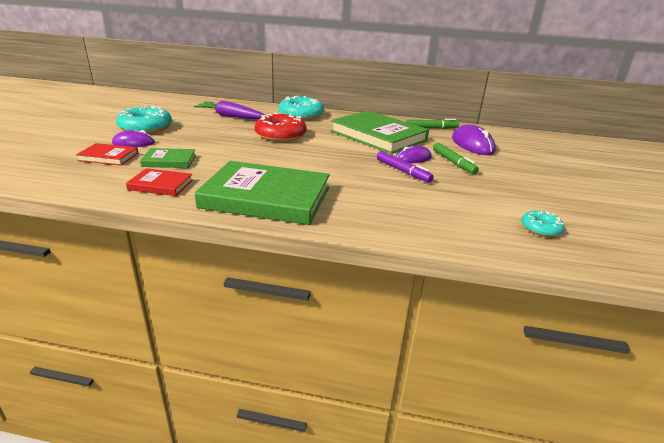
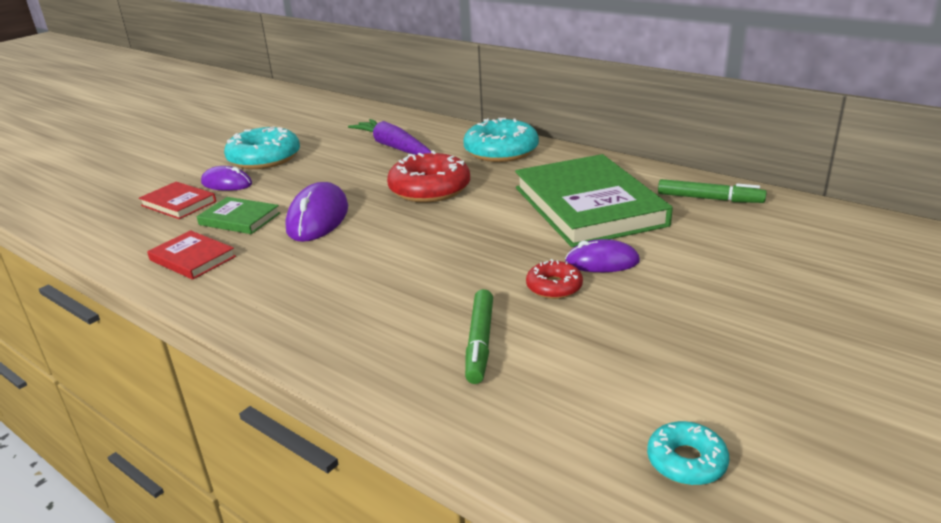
camera: 30 degrees right, 0 degrees up
(266, 197) = (296, 302): green book -> none
(403, 171) = (554, 287): purple marker -> red donut
(453, 162) = (670, 282): green marker -> green marker (480, 342)
(472, 145) = (755, 246): purple mouse -> purple mouse (318, 218)

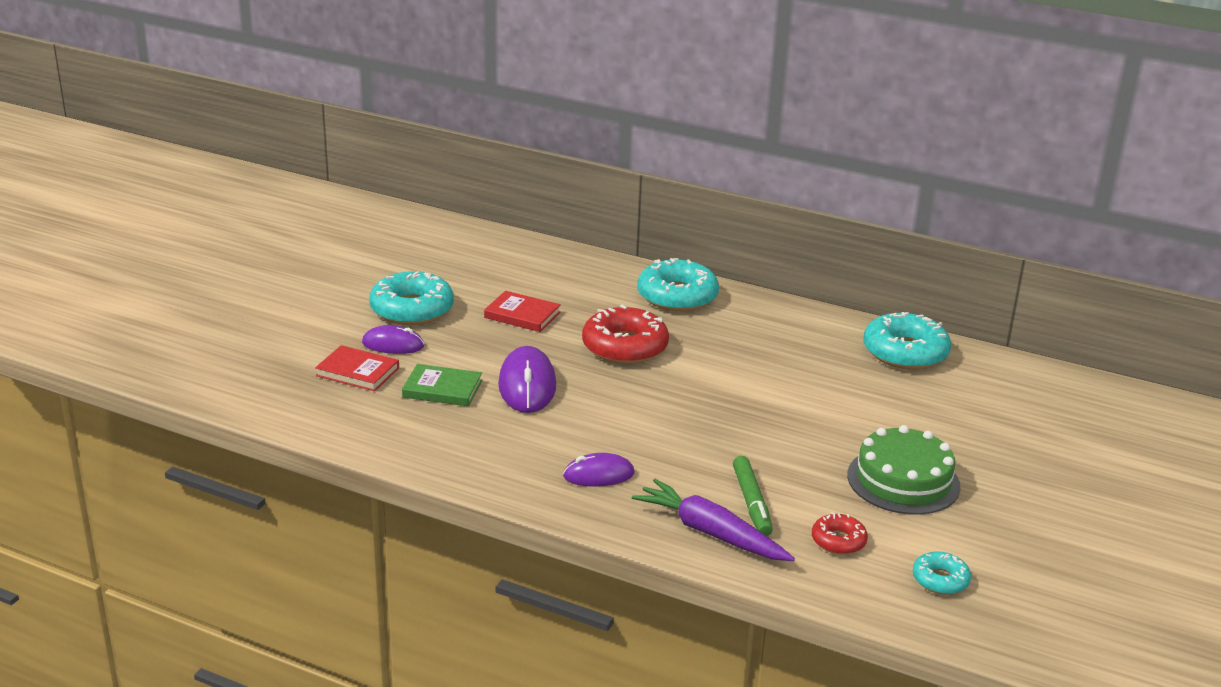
camera: 15 degrees left, 0 degrees up
(192, 258) = (427, 436): red book -> red book (522, 315)
(392, 146) = (552, 291): purple carrot -> purple carrot (710, 533)
(554, 287) = (794, 449): red donut -> red donut (838, 541)
(589, 206) = (794, 363): green book -> none
(602, 262) = (827, 423): purple mouse -> purple mouse (598, 475)
(671, 327) = (903, 480): none -> green cake
(709, 199) = (905, 352): green marker -> turquoise donut

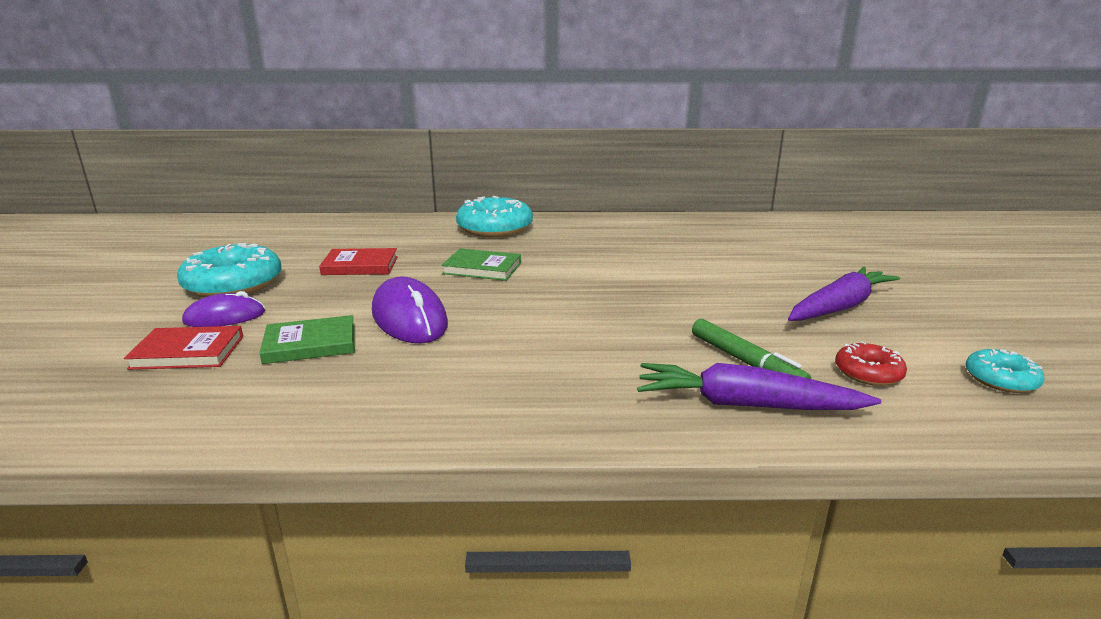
camera: 25 degrees left, 5 degrees down
(598, 475) = (563, 381): purple mouse -> none
(625, 347) = (482, 268): red donut -> green book
(903, 480) = (839, 307): green cake -> purple carrot
(905, 352) = (711, 227): turquoise donut -> none

